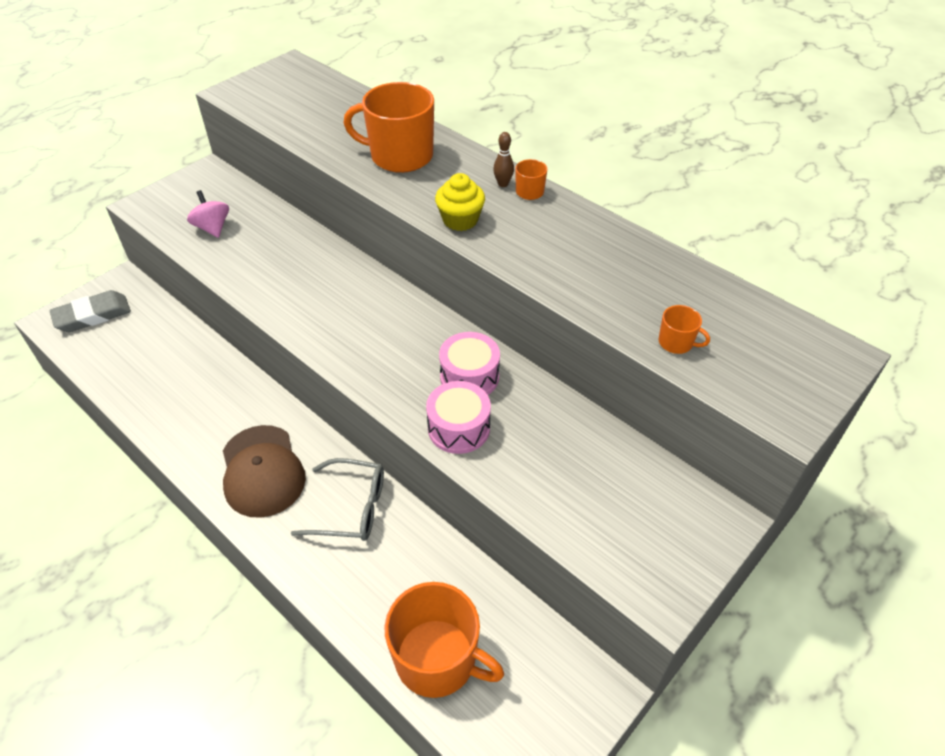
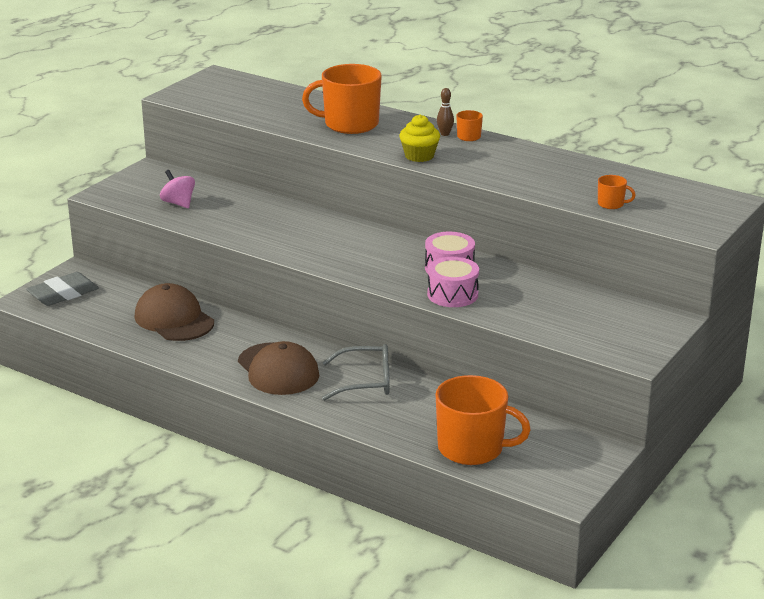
camera: 10 degrees left, 20 degrees down
(185, 370) = (174, 319): none -> brown cap

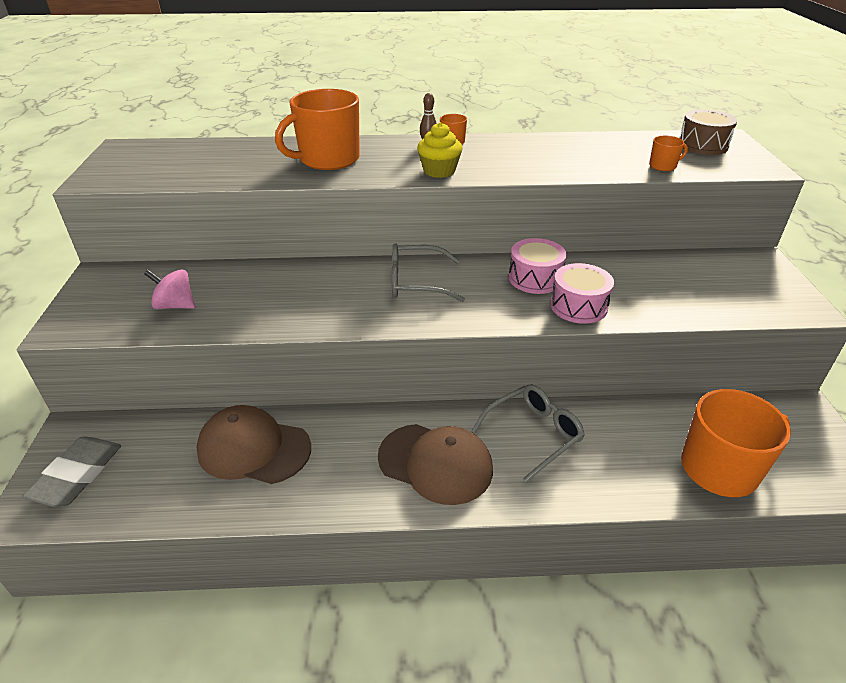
camera: 35 degrees left, 10 degrees up
(356, 242) = (416, 282): none -> grey glasses
(688, 199) = (702, 145): none -> brown drum

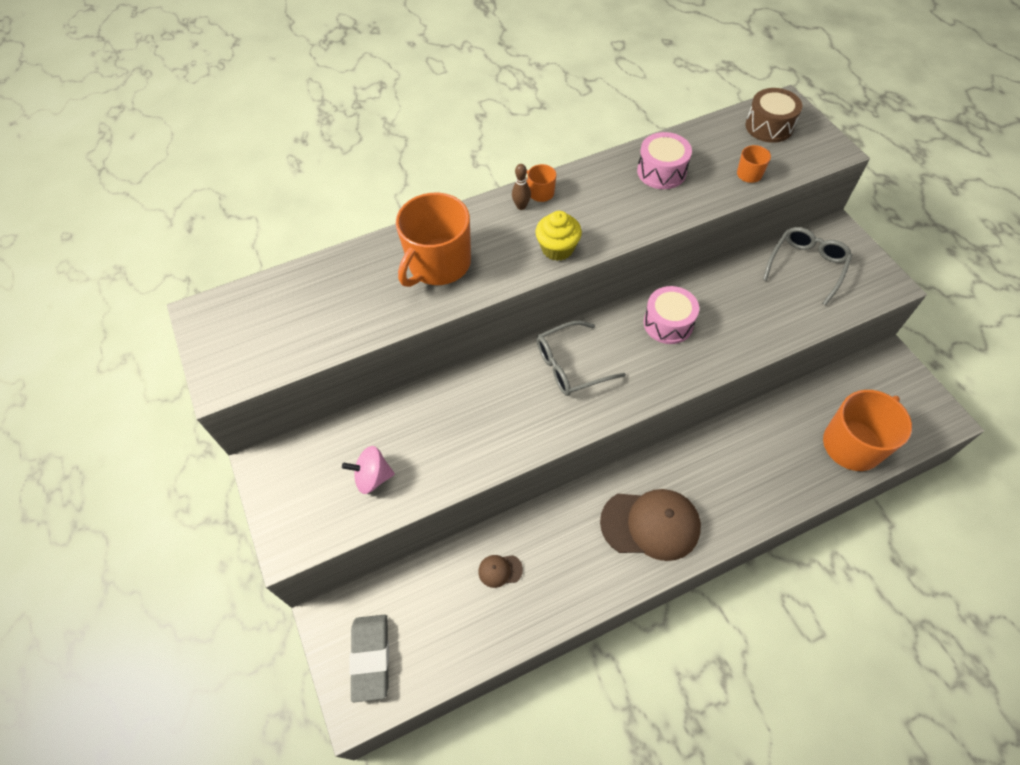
camera: 20 degrees left, 20 degrees up
(254, 448) = (500, 570): brown cap -> brown cap, size x0.44
(533, 434) = (709, 465): grey glasses -> grey glasses (806, 266)
(578, 306) = (719, 346): pink drum -> pink drum (661, 171)

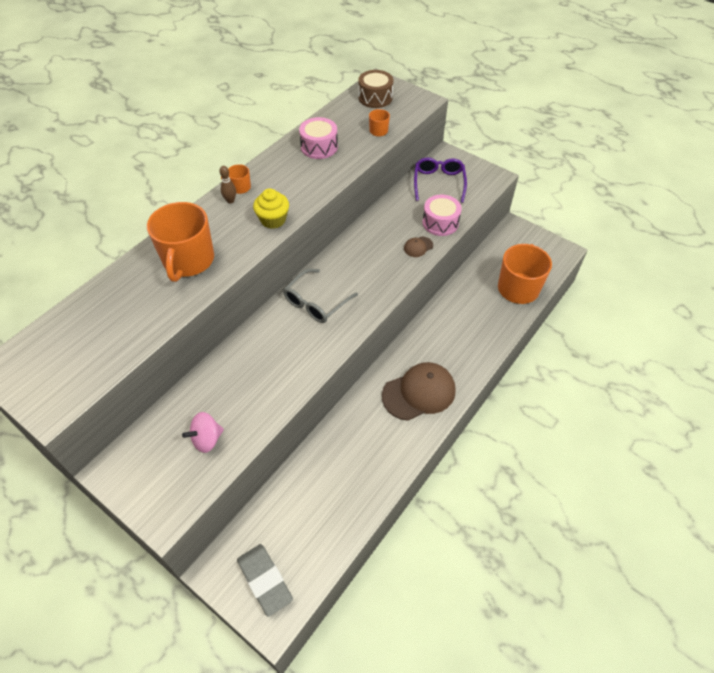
camera: 30 degrees left, 5 degrees down
(500, 570) = (330, 471): brown cap -> brown cap (418, 247)
(668, 323) = (368, 250): pink drum -> pink drum (440, 223)
(806, 266) = (438, 183): grey glasses -> purple glasses

